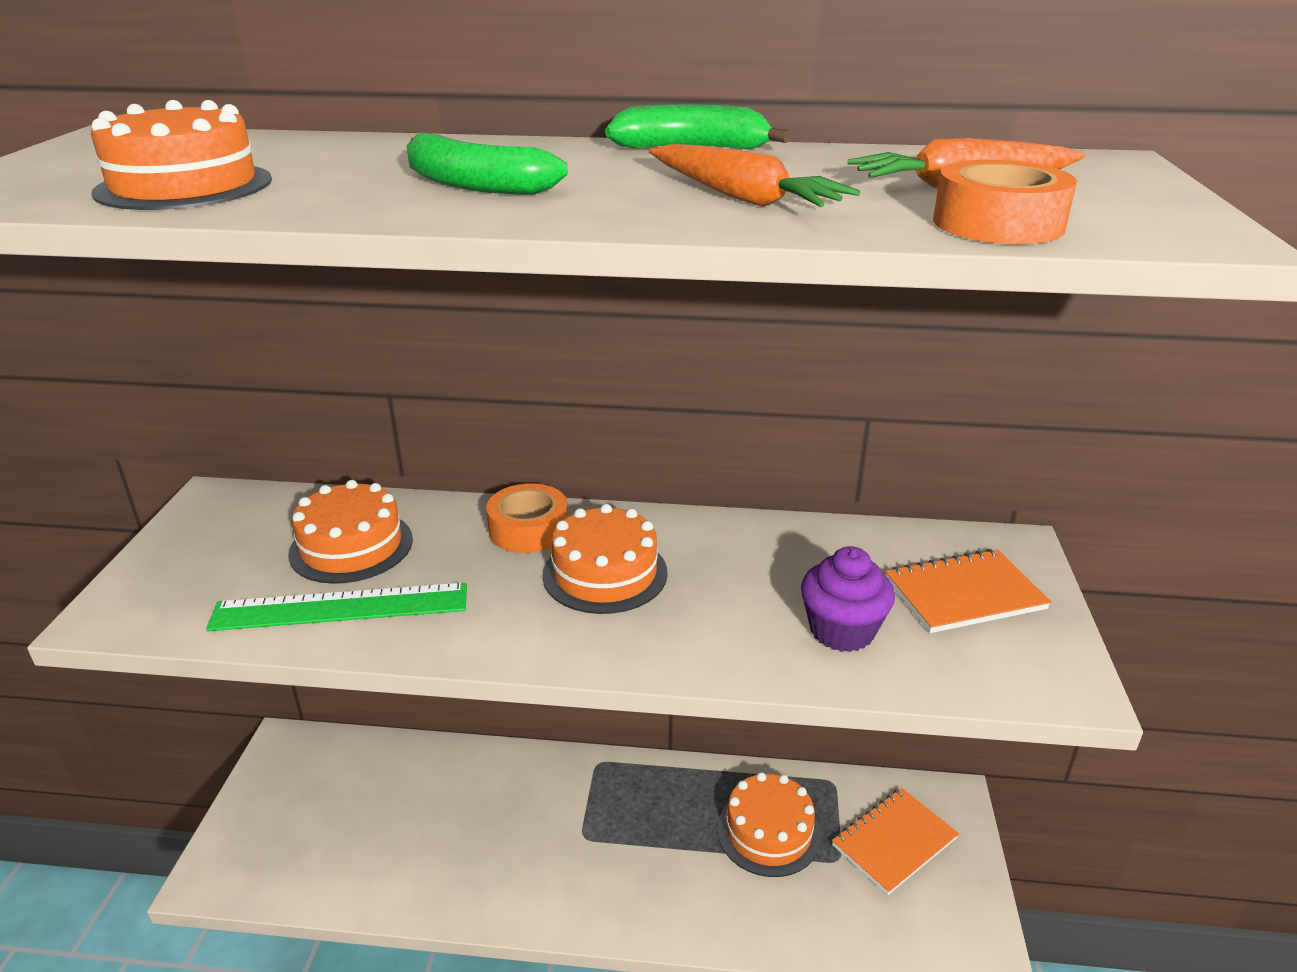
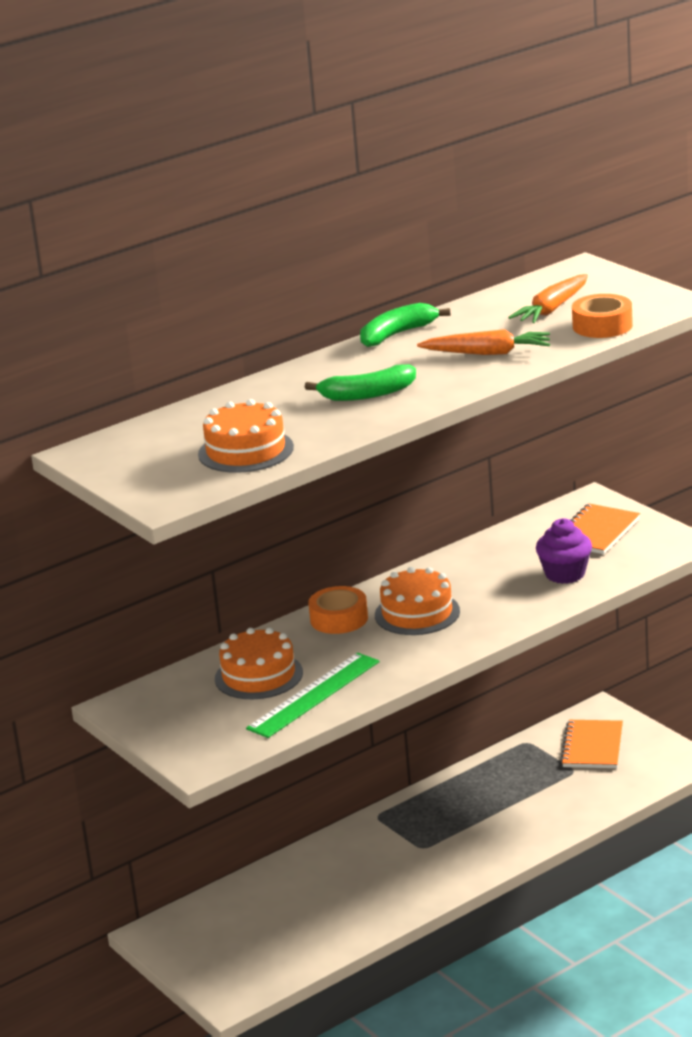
camera: 40 degrees left, 5 degrees down
(768, 832) = (521, 783): orange cake -> none

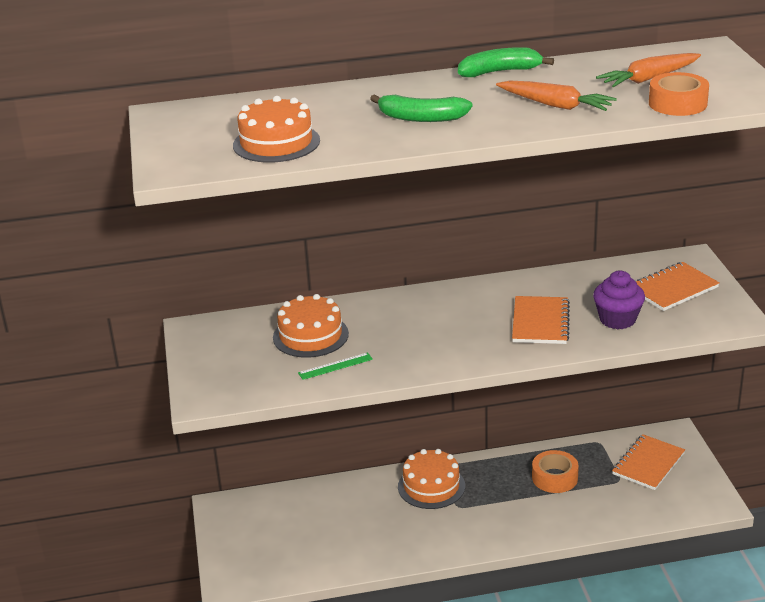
camera: 25 degrees right, 5 degrees up
(313, 695) = (335, 366): green ruler -> green ruler, size x0.51
(339, 619) = (410, 305): orange tape -> orange tape (554, 478)
(417, 613) = (472, 319): orange cake -> orange cake (431, 486)
(490, 597) = (540, 322): none -> orange notebook

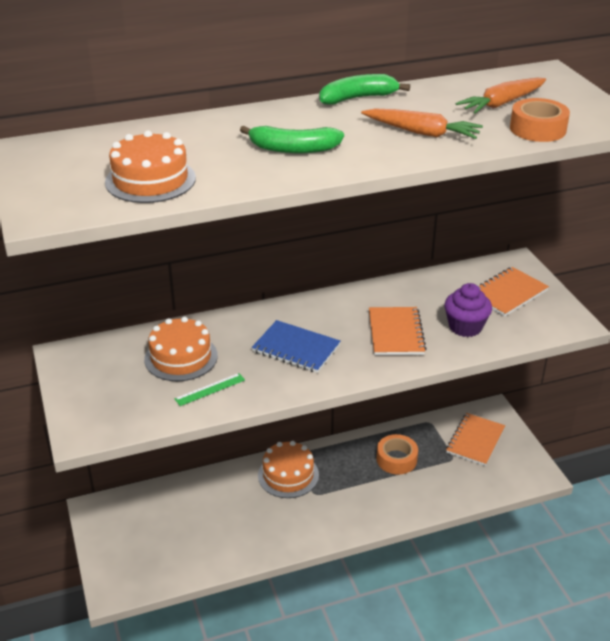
camera: 10 degrees left, 5 degrees up
(431, 332) = (296, 348): none -> blue notebook

